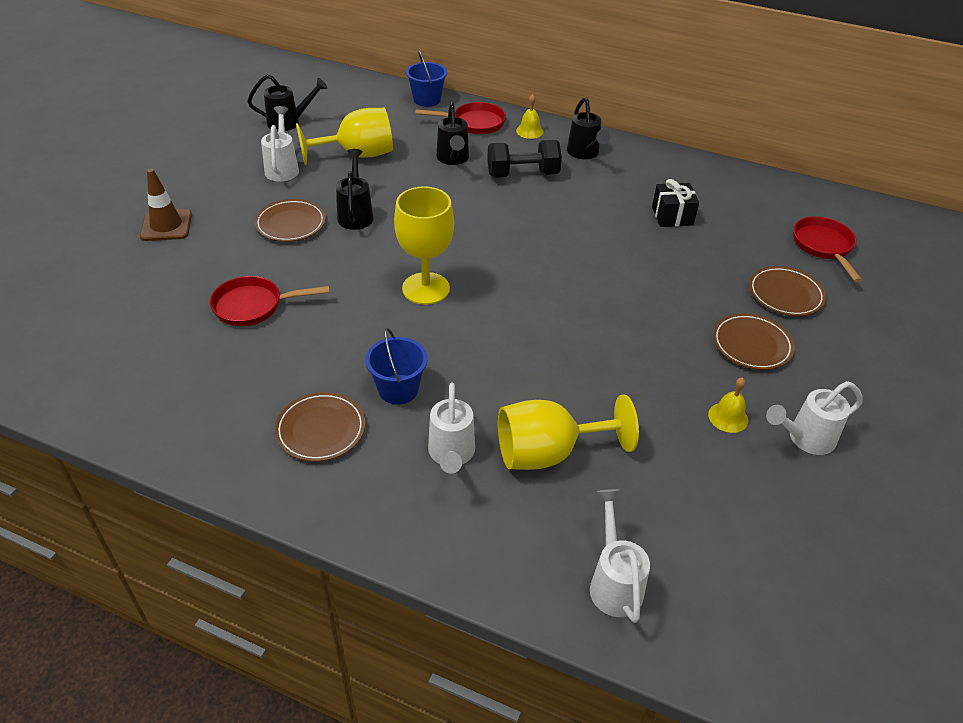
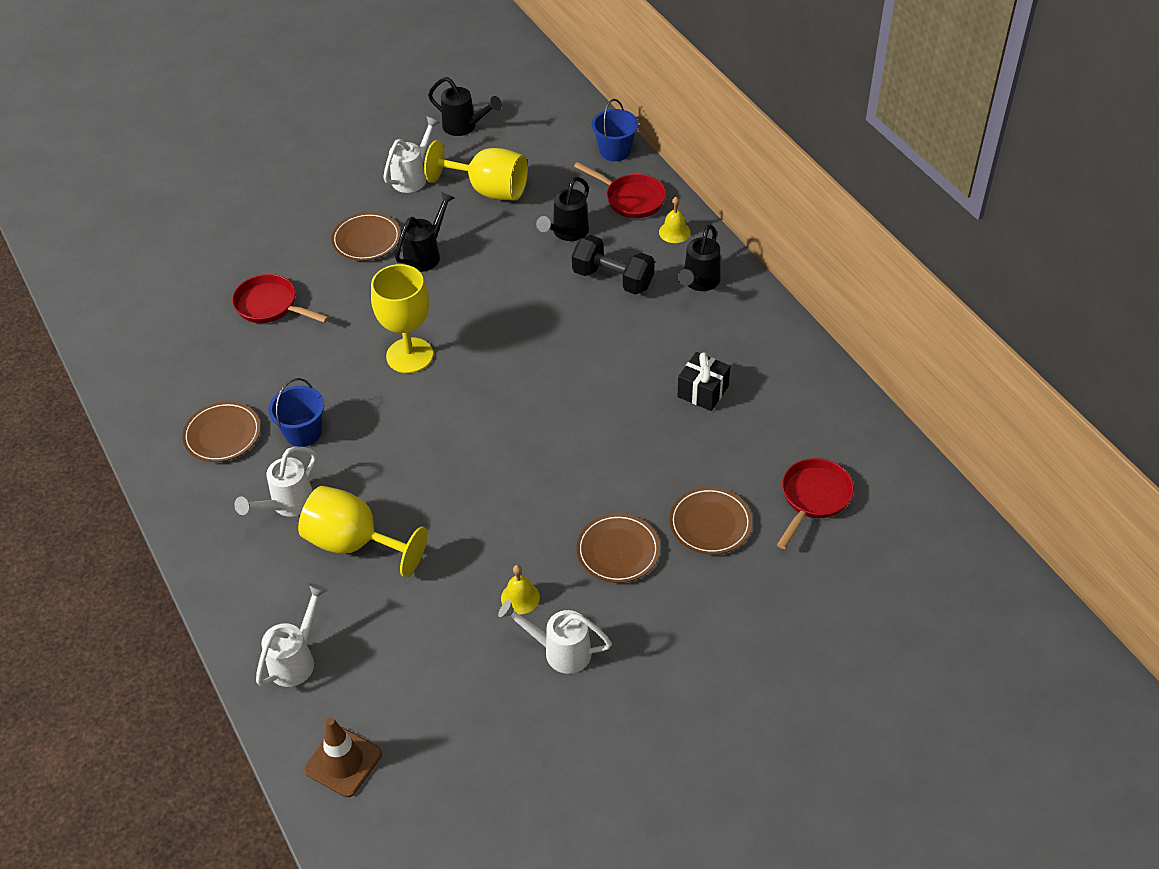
camera: 40 degrees right, 5 degrees up
(166, 226) = (274, 197): brown traffic cone -> brown traffic cone (343, 762)

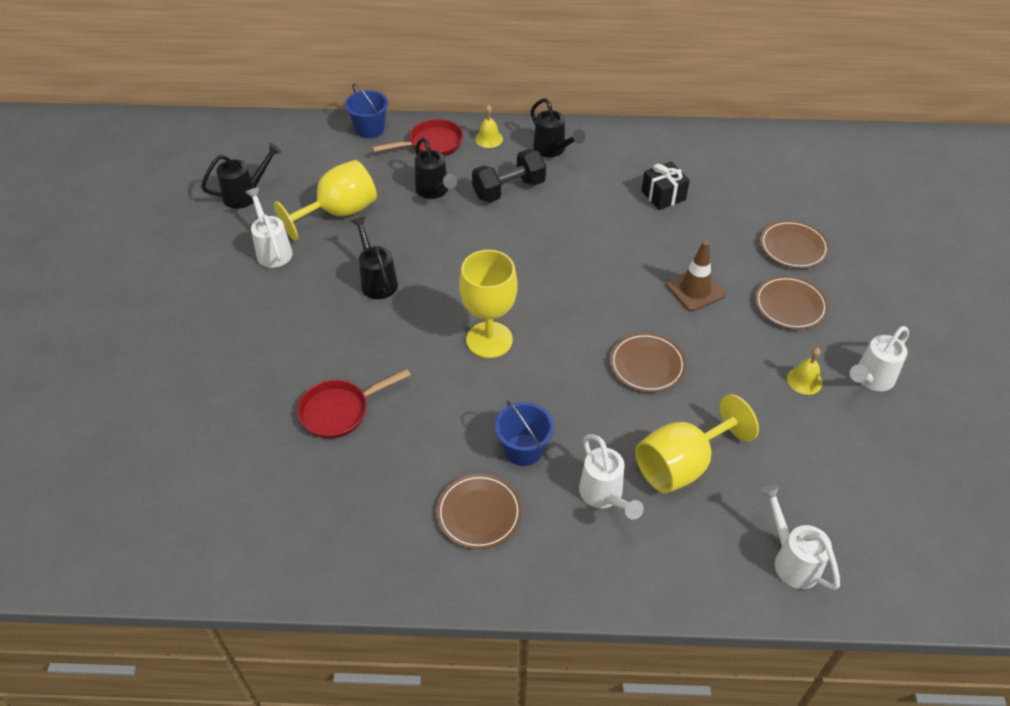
camera: 60 degrees left, 0 degrees up
(343, 762) = (922, 568): brown traffic cone -> brown traffic cone (695, 289)
(366, 240) = (320, 311): brown plate -> brown plate (647, 365)
(813, 498) = (801, 189): red pan -> none

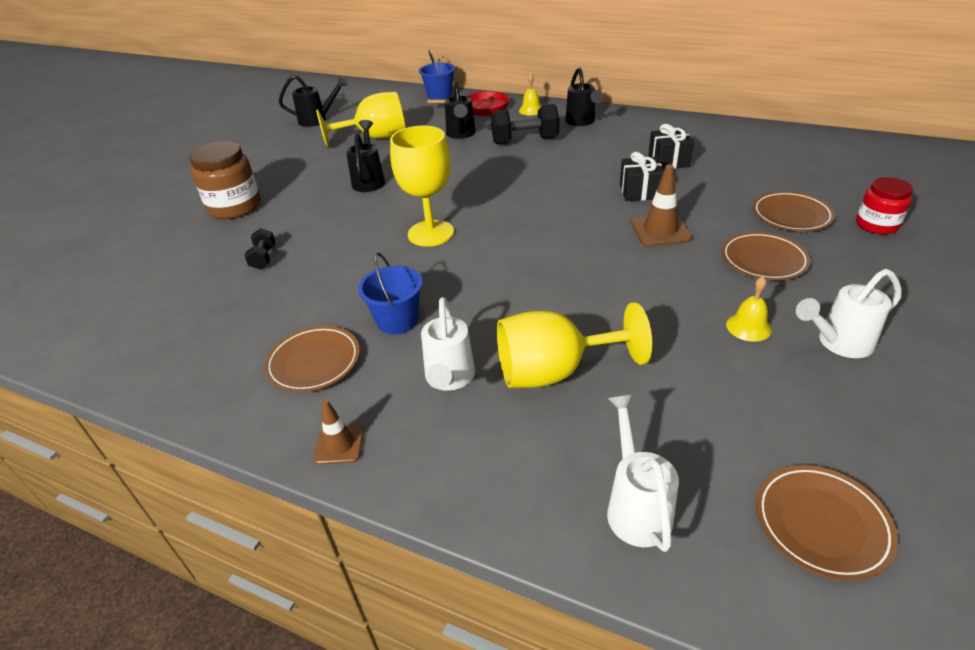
camera: 25 degrees right, 10 degrees down
(251, 351) = (235, 207): none -> brown jar
(272, 250) = (307, 151): white watering can -> none
(340, 411) = (263, 258): red pan -> black dumbbell
(555, 582) = (339, 445): none -> brown traffic cone
(647, 365) = (571, 279): brown plate -> brown plate (821, 524)
(655, 243) = (640, 191): none -> black gift
(860, 245) = (876, 225): none -> red jar

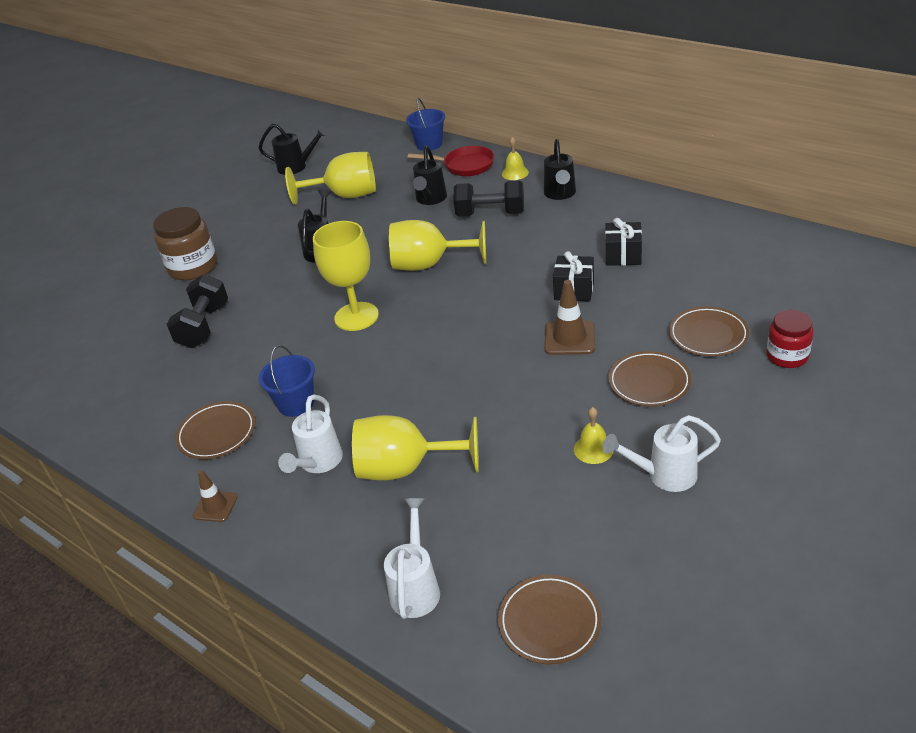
camera: 15 degrees right, 0 degrees up
(263, 258) = (204, 326): black dumbbell -> black dumbbell, size x1.87
(485, 184) = (429, 264): none -> yellow goblet

